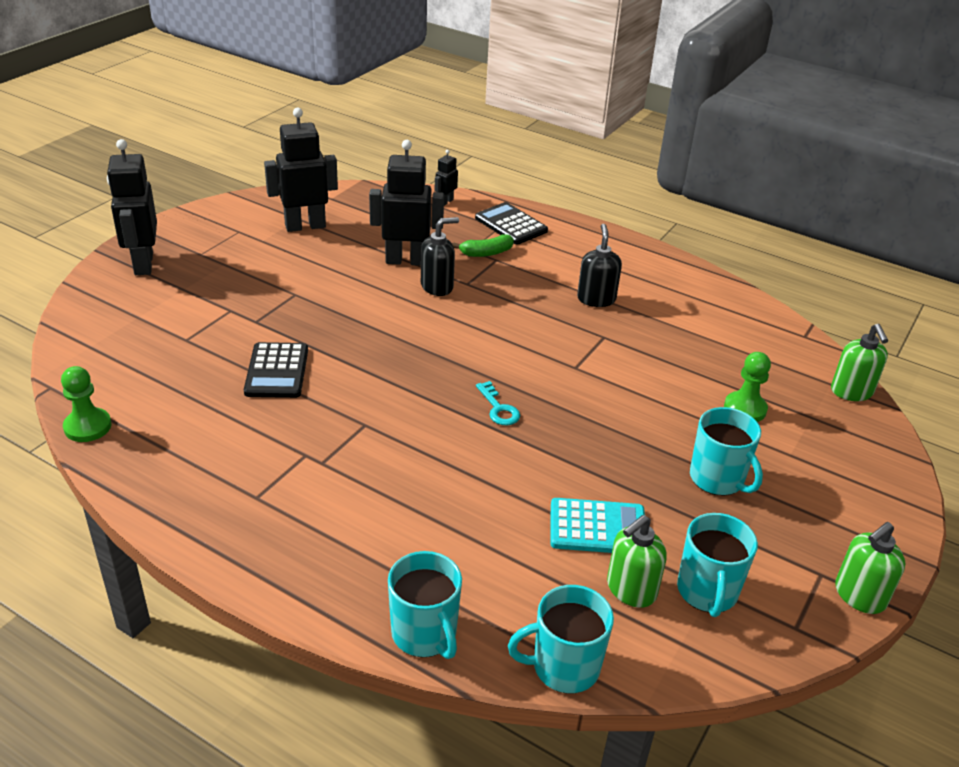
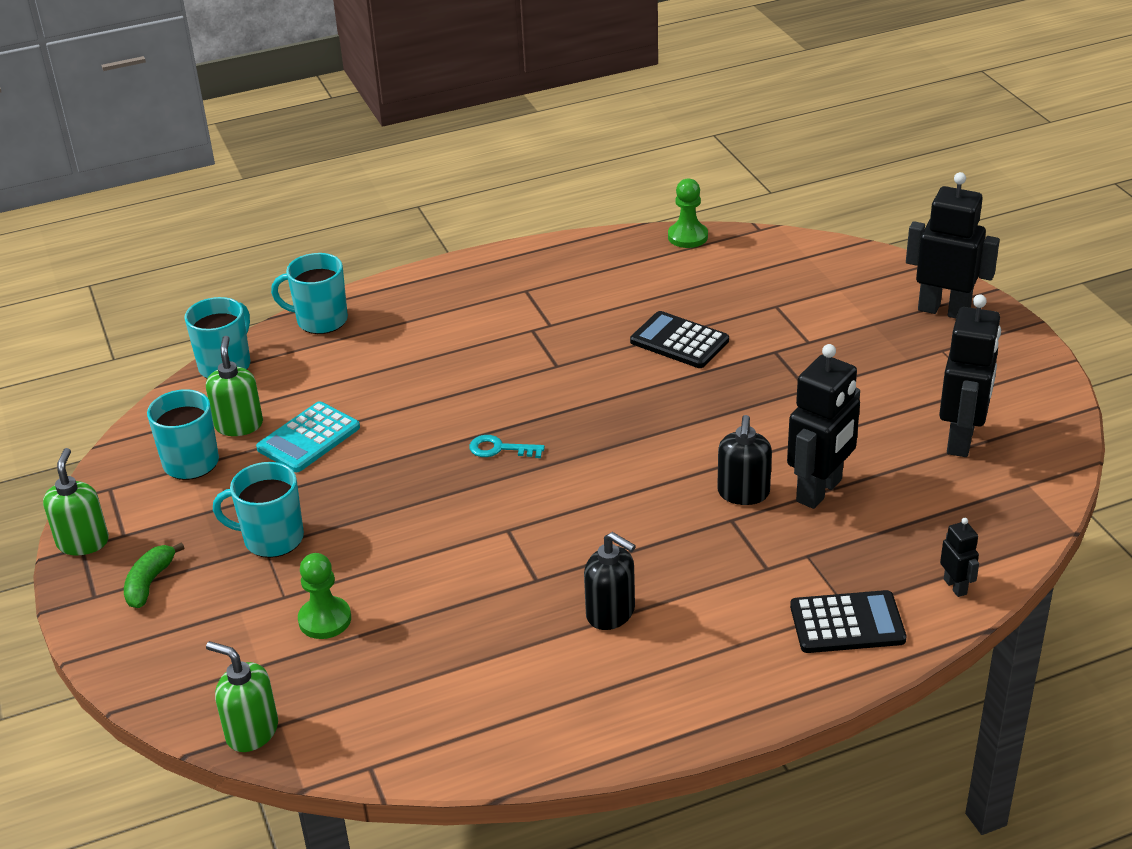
camera: 130 degrees right, 0 degrees up
(486, 253) = (788, 566): green banana -> green banana (149, 583)

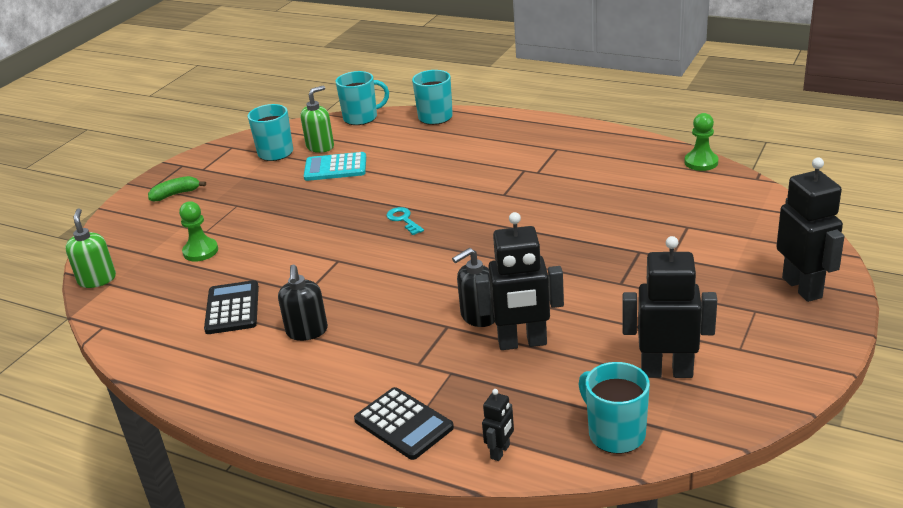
camera: 50 degrees right, 5 degrees down
(83, 542) = (186, 164): green soap dispenser -> none
(272, 538) = (245, 203): turquoise mug -> turquoise mug (615, 434)
(679, 341) = (592, 216): black calculator -> black calculator (232, 308)
(961, 440) = (666, 371): black robot -> black robot turned 150 degrees counterclockwise

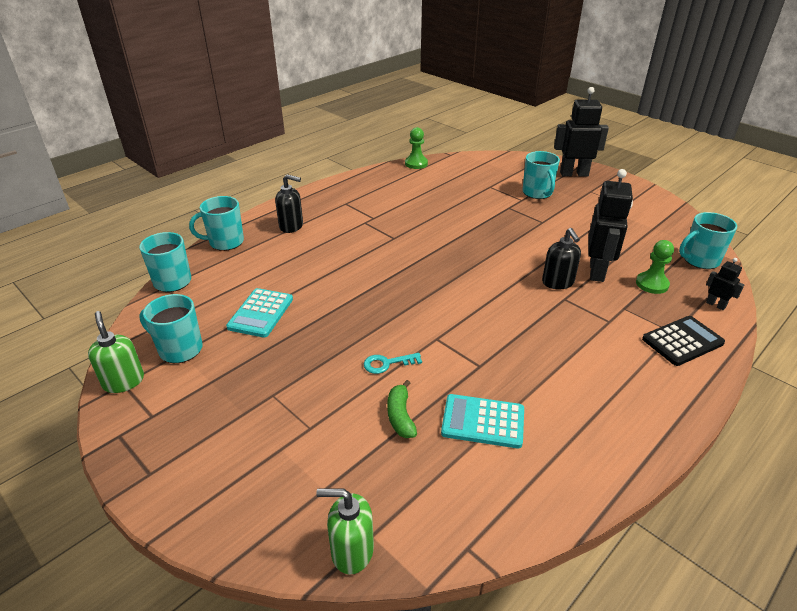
camera: 75 degrees left, 5 degrees up
(176, 194) = (193, 448): green banana -> green banana (400, 416)
(200, 251) = (352, 436): green pawn -> green pawn (652, 284)
(232, 308) = (483, 421): black calculator -> turquoise calculator
(307, 331) = (544, 374): black soap dispenser -> black soap dispenser (291, 226)
(320, 147) = (204, 316): green soap dispenser -> green soap dispenser (123, 381)
(403, 220) = (394, 291): turquoise key -> turquoise key (387, 363)
(666, 371) = (642, 230): black robot -> none
(703, 266) = (537, 193): none -> turquoise mug

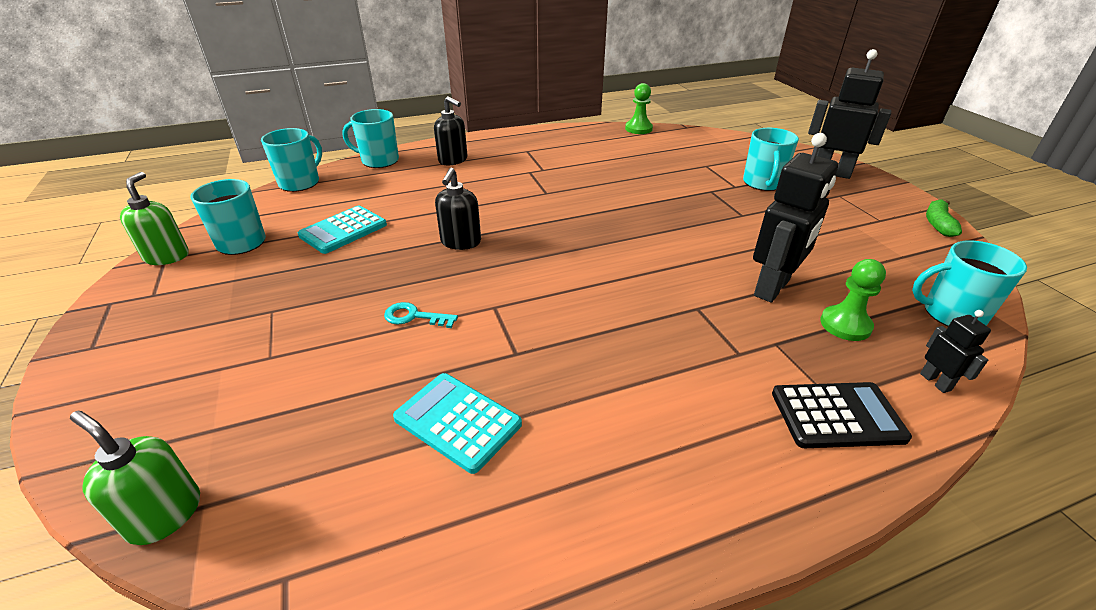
camera: 25 degrees right, 0 degrees up
(400, 416) = (371, 379): green banana -> green banana (938, 224)
(558, 282) = (704, 287): black soap dispenser -> black soap dispenser (460, 242)

